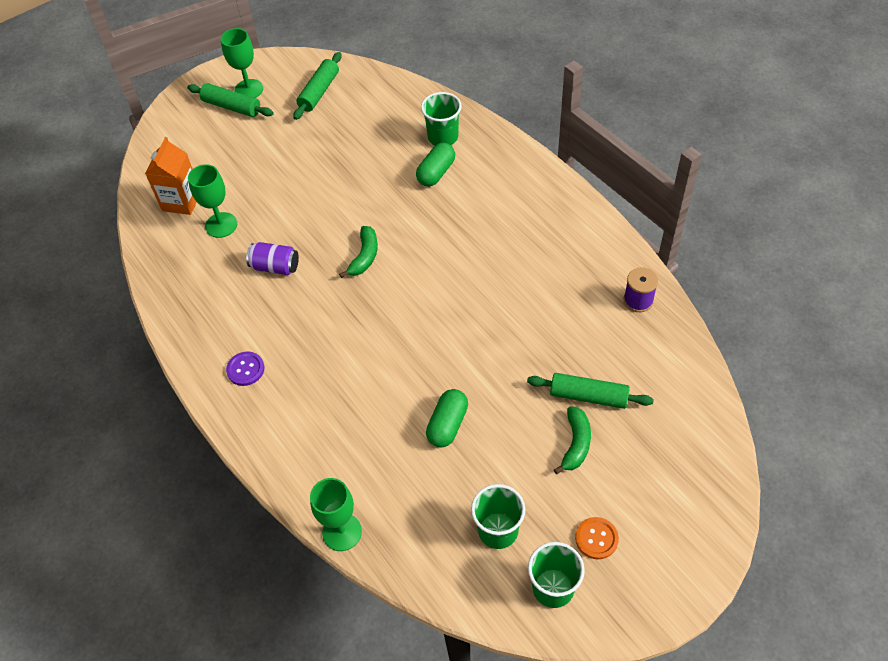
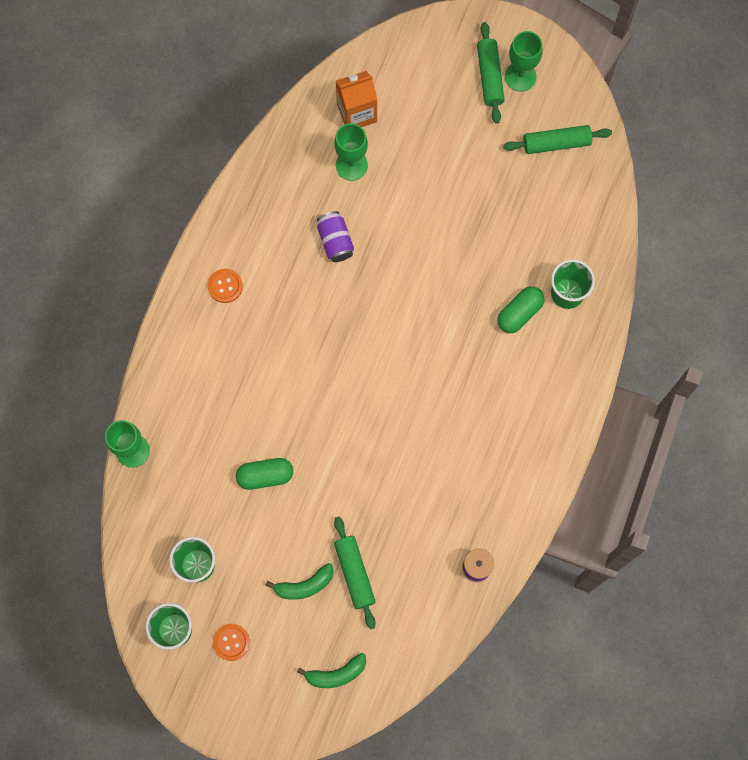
camera: 55 degrees right, 20 degrees up
(245, 369) = (225, 286): purple button -> orange button
(364, 256) = (389, 309): green banana -> green banana (336, 674)
(436, 173) = (519, 313): green capsule -> green capsule turned 45 degrees counterclockwise

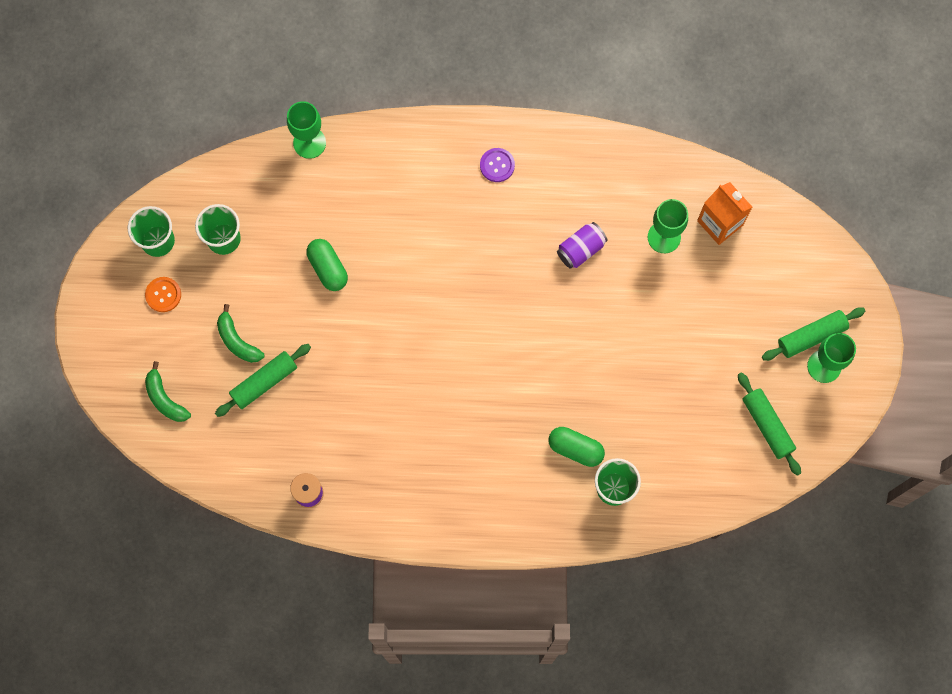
camera: 70 degrees right, 0 degrees up
(225, 286) = (497, 165): orange button -> purple button

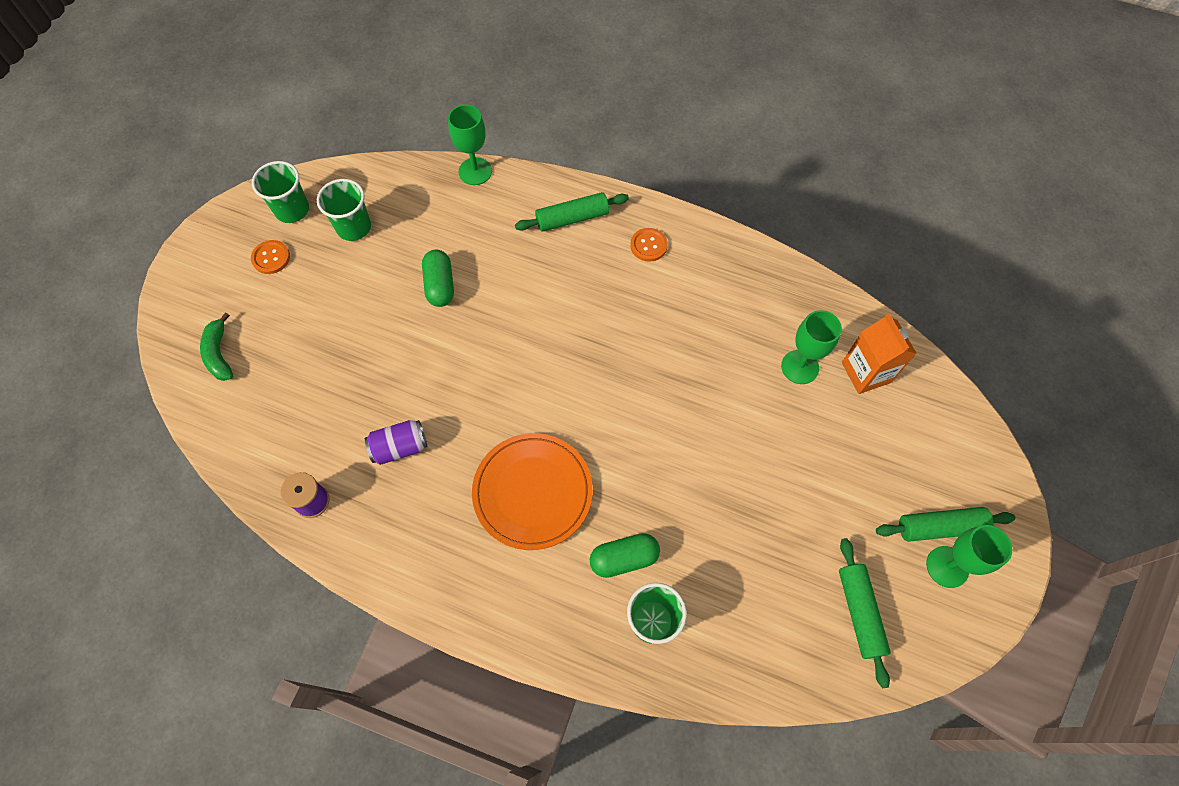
camera: 20 degrees right, 10 degrees down
(237, 341) = (318, 323): green banana -> none
(264, 382) = (324, 371): green rolling pin -> green rolling pin (572, 218)
(483, 422) = (532, 492): none -> orange plate
(497, 165) = (648, 245): purple button -> orange button
(575, 449) = (624, 559): green capsule -> green capsule turned 60 degrees counterclockwise
(581, 249) = (706, 350): purple can -> purple can (399, 447)

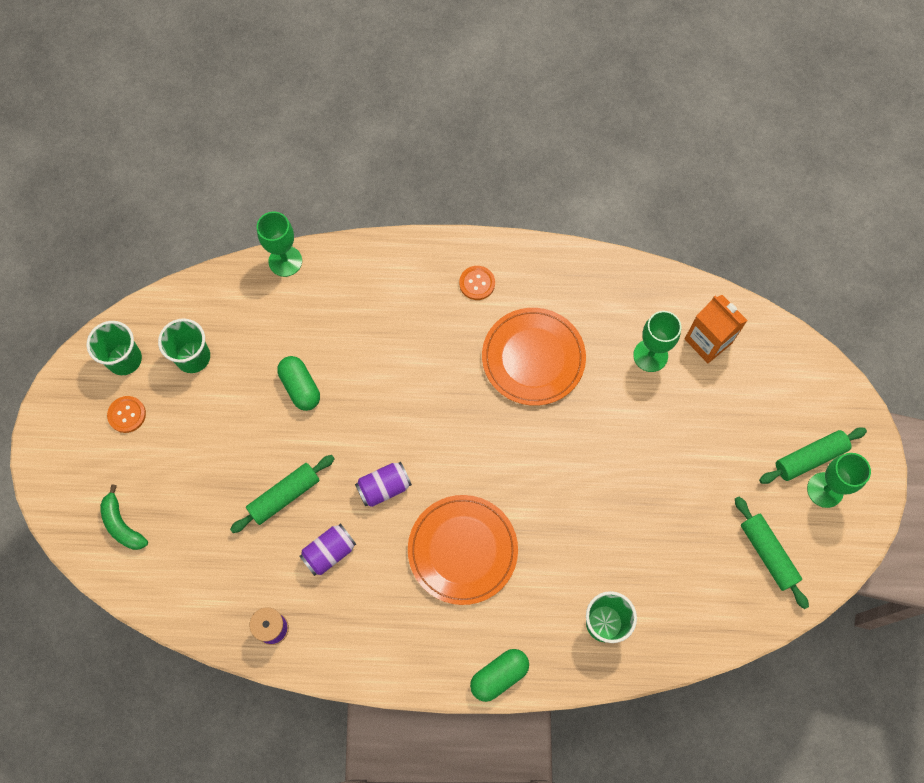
camera: 20 degrees left, 5 degrees up
(479, 404) = (384, 488): none -> purple can
(572, 218) = (396, 279): green rolling pin -> green rolling pin (284, 496)
(624, 559) = (562, 579): green capsule -> green capsule (499, 676)
(678, 331) = (533, 358): none -> orange plate

